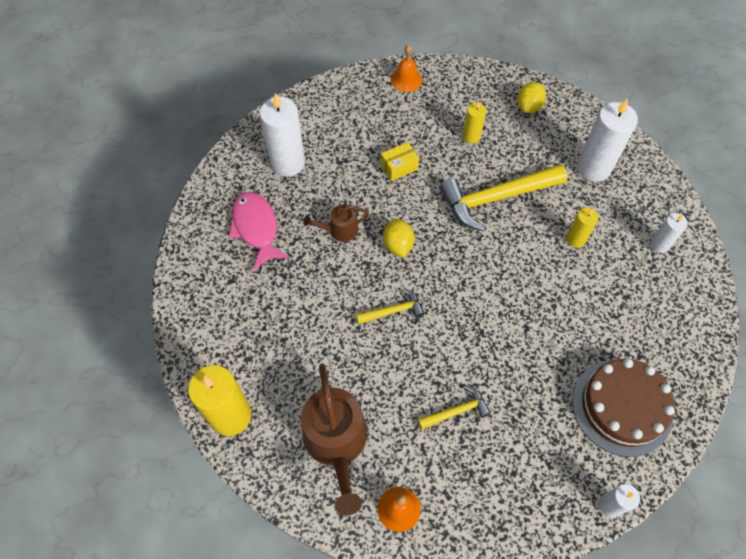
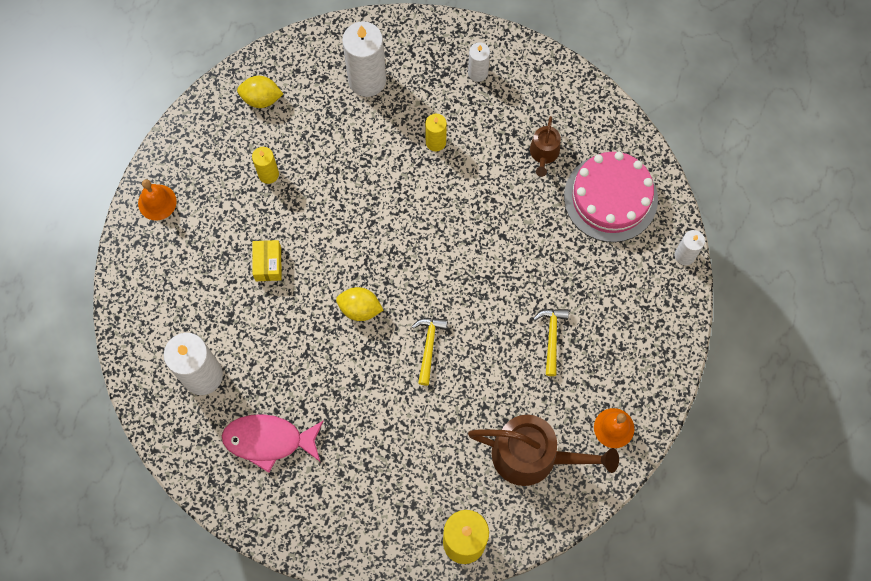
camera: 65 degrees left, 10 degrees up
(339, 230) = (314, 357): brown watering can -> brown watering can (544, 153)
(496, 198) = (354, 189): yellow hammer -> none
(528, 107) = (261, 99): yellow lemon -> yellow lemon turned 45 degrees counterclockwise
(622, 407) = (610, 198): brown cake -> pink cake

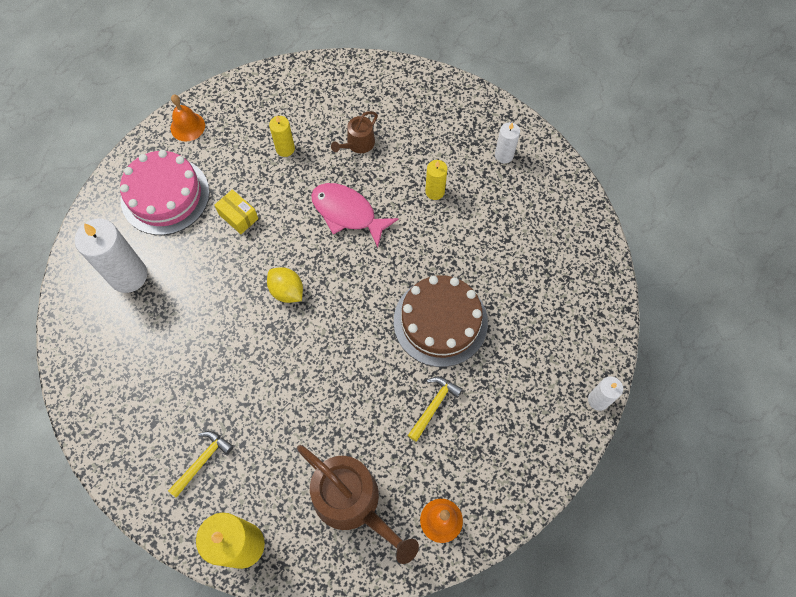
camera: 30 degrees right, 5 degrees down
(261, 99) = (318, 91): yellow lemon -> none
(268, 264) = (238, 216): yellow box -> yellow box turned 75 degrees counterclockwise
(269, 440) = (142, 357): pink fish -> pink fish (347, 213)
(367, 80) = (409, 117): white candle -> none
(429, 346) = (323, 354): yellow hammer -> yellow hammer (202, 461)
(513, 261) = (440, 321): none -> brown cake
(544, 153) = (521, 247): brown watering can -> brown watering can (358, 144)
(610, 198) = (558, 314): pink cake -> pink cake (165, 195)

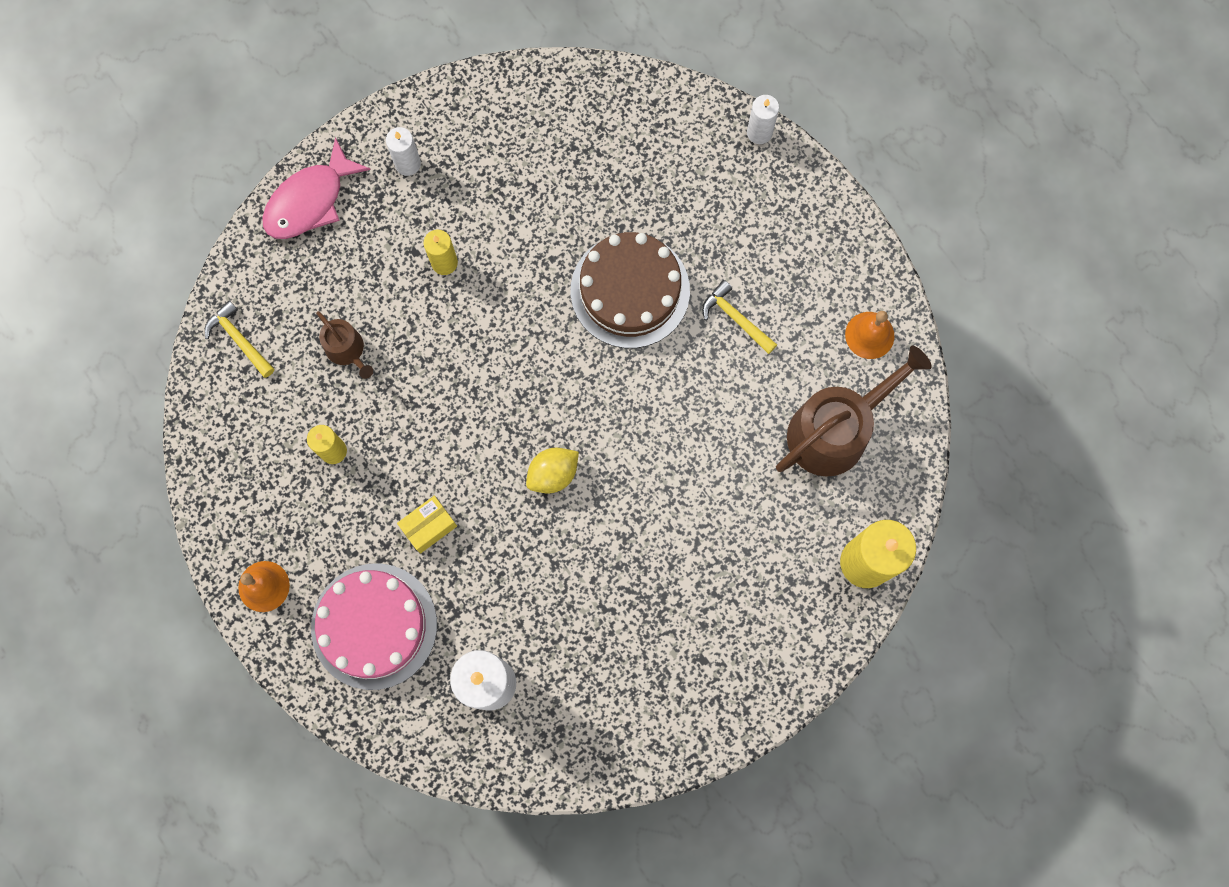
camera: 80 degrees left, 10 degrees up
(202, 461) = (760, 602): yellow hammer -> yellow hammer (239, 339)
(347, 213) = (453, 381): pink fish -> pink fish (310, 201)

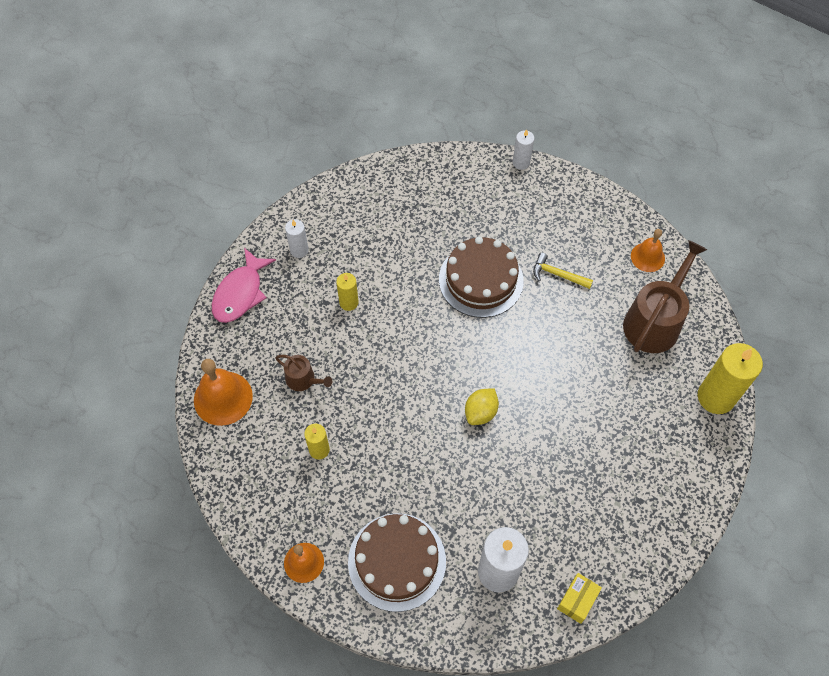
camera: 20 degrees left, 15 degrees down
(239, 339) = (223, 398): yellow hammer -> orange bell
(374, 626) = (397, 561): pink cake -> brown cake
(429, 526) = (408, 477): yellow box -> yellow box (577, 600)

